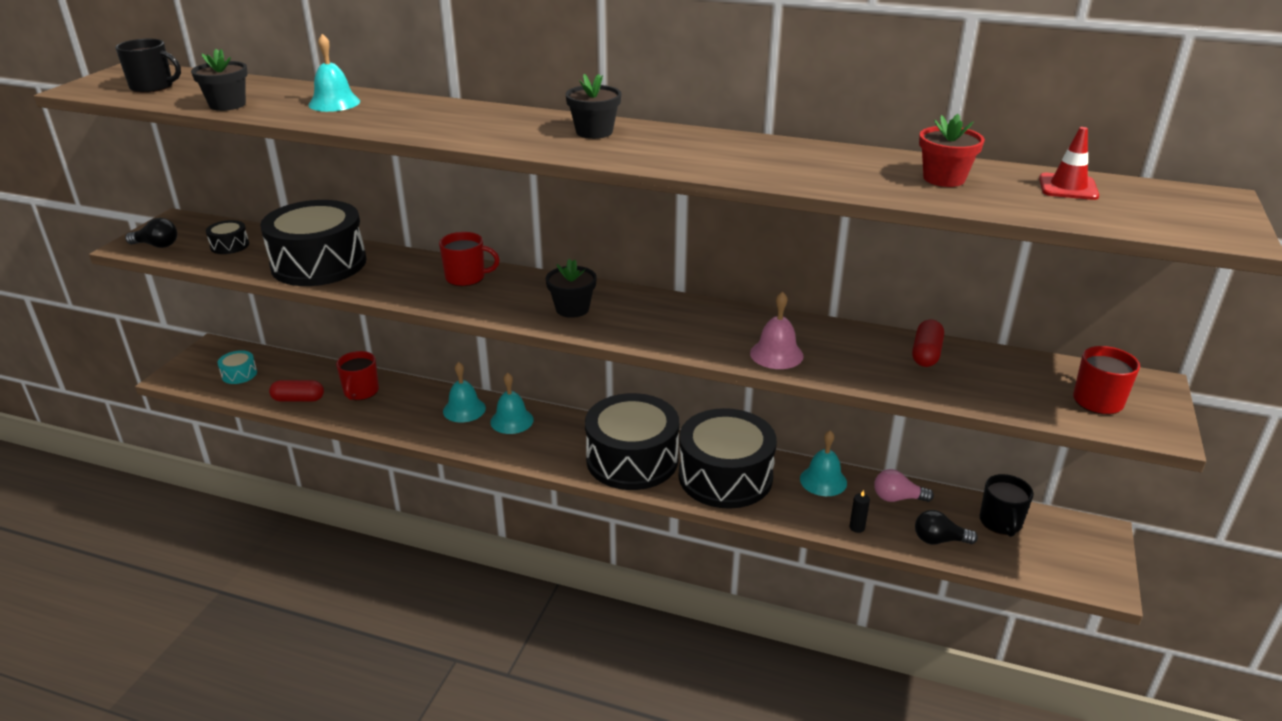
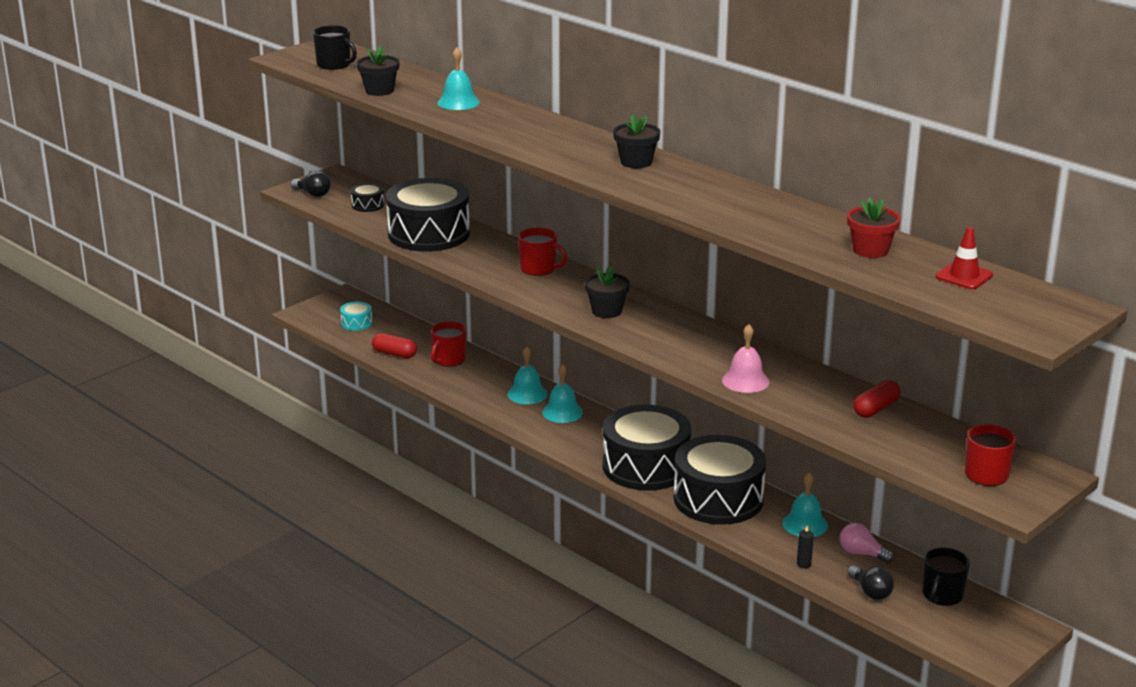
camera: 25 degrees right, 5 degrees down
(939, 540) = (870, 592): black light bulb -> black light bulb turned 150 degrees counterclockwise

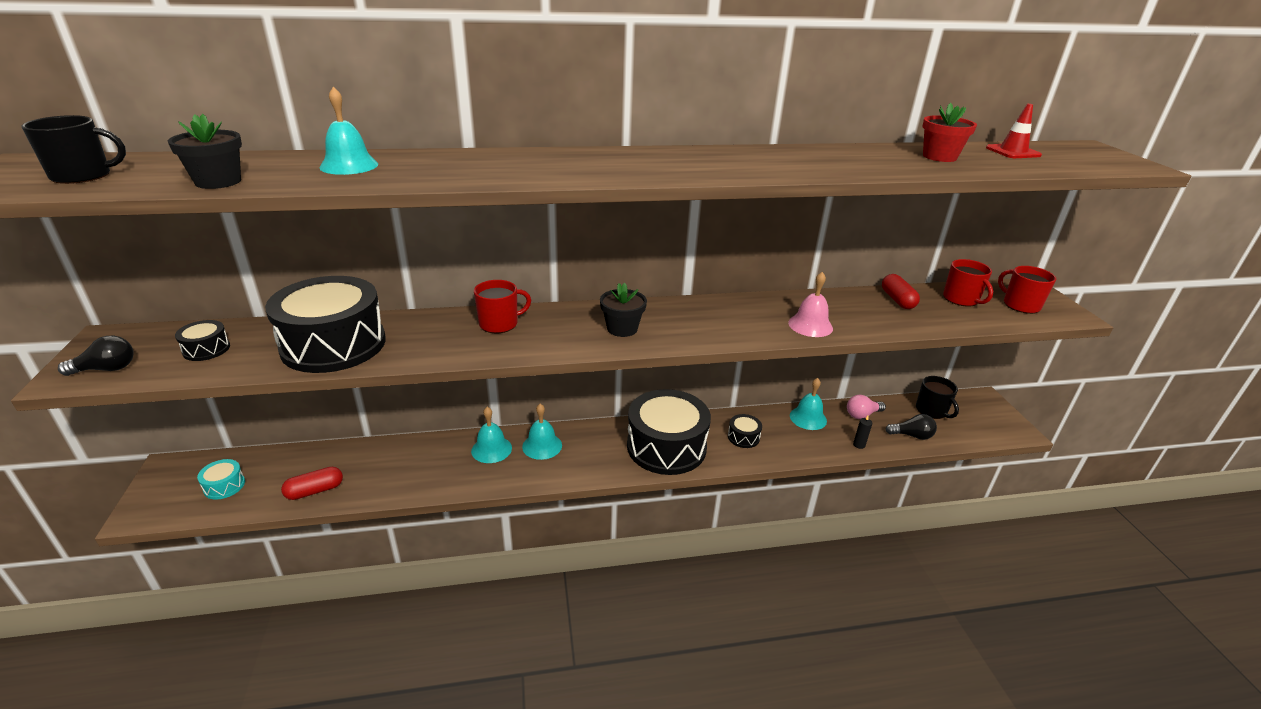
camera: 55 degrees left, 5 degrees up
(448, 360) = (377, 463): red mug -> red mug (961, 299)
(636, 162) = (644, 159): black flower pot -> none
(718, 499) = (743, 437): black drum -> black drum, size x0.41

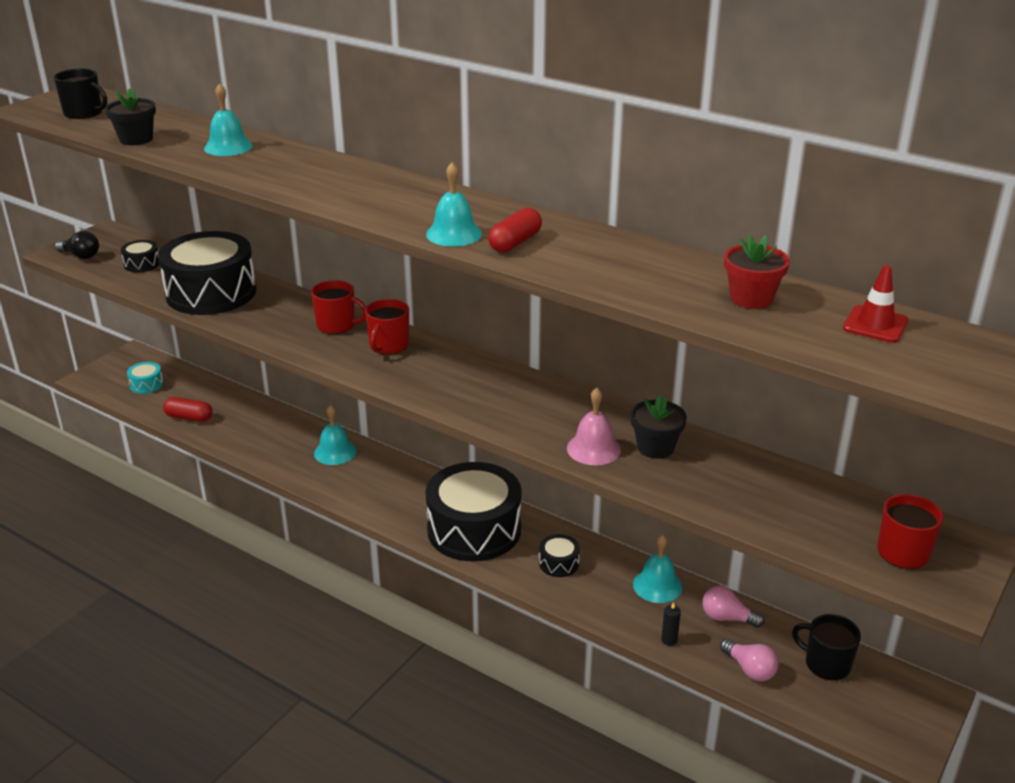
camera: 45 degrees right, 0 degrees up
(542, 446) = (375, 471): turquoise bell -> turquoise bell (454, 234)
(622, 328) = (420, 372): black flower pot -> black flower pot (655, 447)
(897, 300) = (748, 472): red capsule -> red capsule (515, 242)
(912, 435) = (749, 669): black light bulb -> pink light bulb
(931, 411) = (826, 664): black mug -> black mug turned 105 degrees clockwise
(961, 299) = (834, 509): red mug -> red mug (388, 346)

